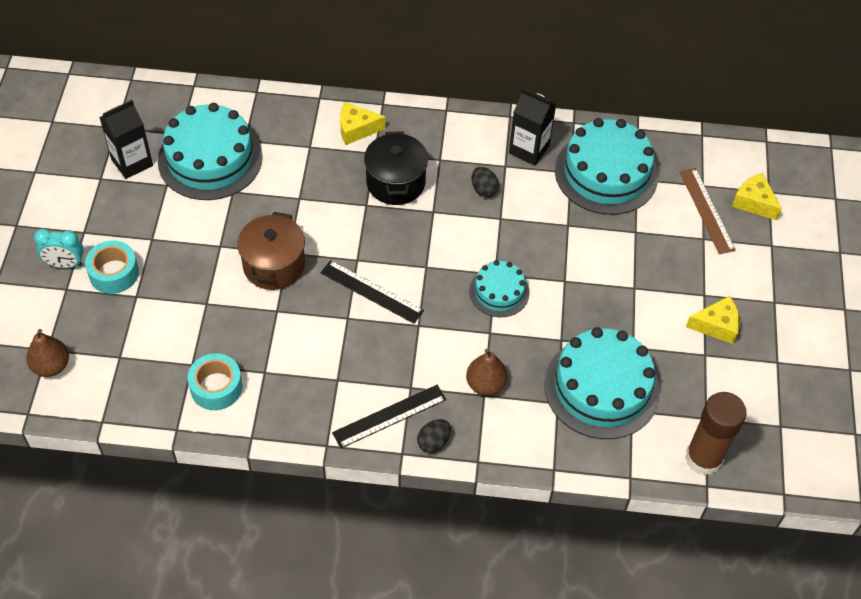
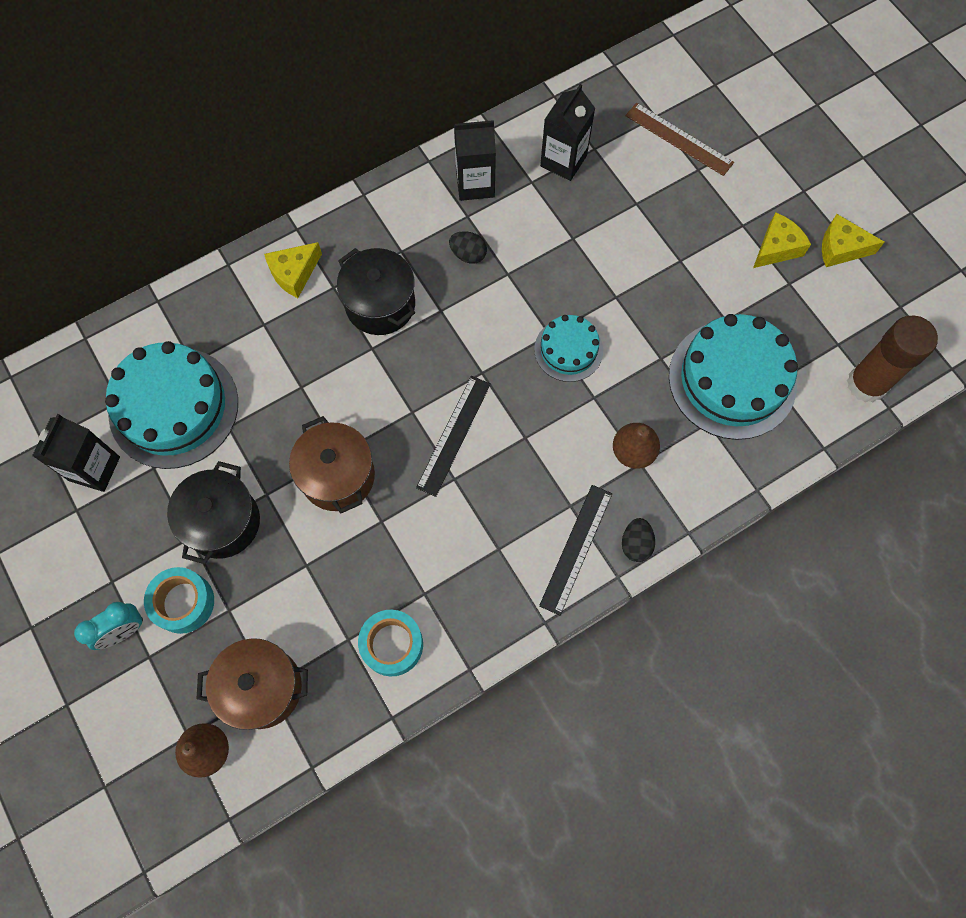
camera: 35 degrees left, 15 degrees up
(115, 354) = (262, 687): none -> brown pot
(179, 244) = (223, 522): none -> black pot
(371, 291) = (453, 435): black ruler -> black ruler turned 60 degrees counterclockwise
(606, 173) = (563, 161): turquoise cake -> black carton
(754, 202) = (711, 103): yellow cheese -> yellow cheese (841, 248)

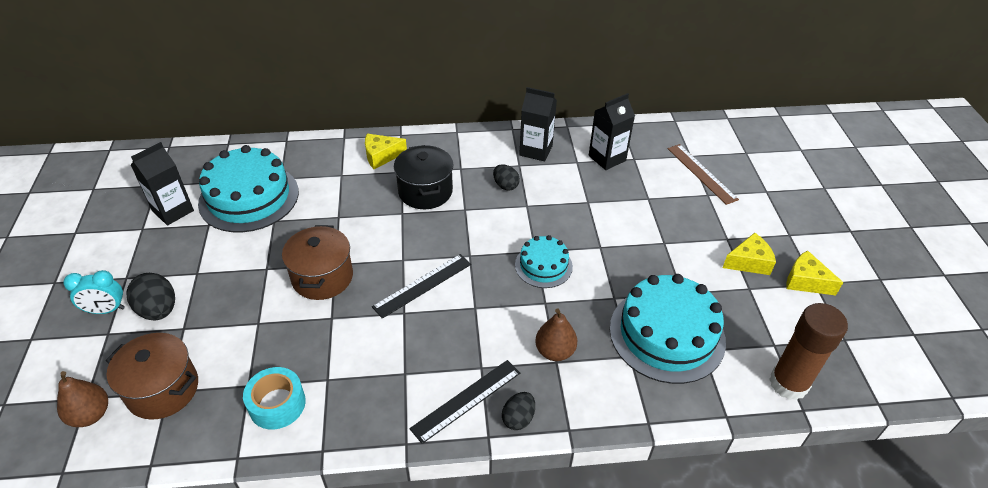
camera: 25 degrees right, 25 degrees down
(183, 602) = (158, 310): turquoise tape -> black egg
(223, 522) = (225, 273): black pot -> none

